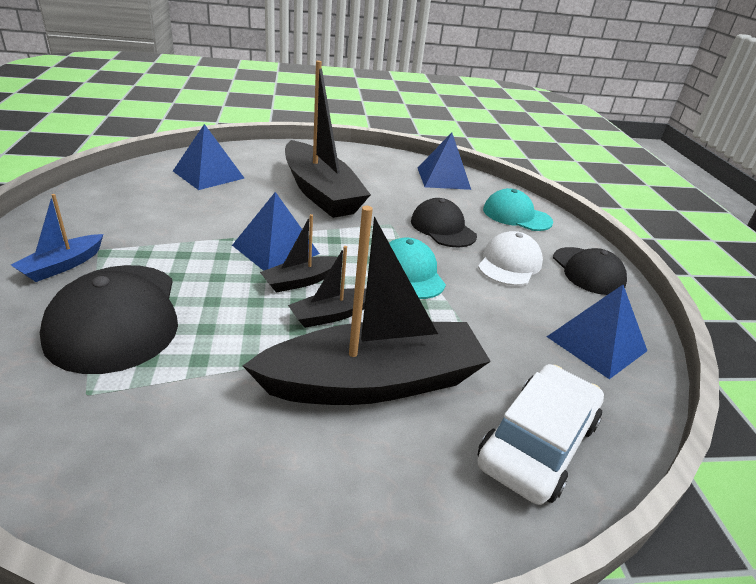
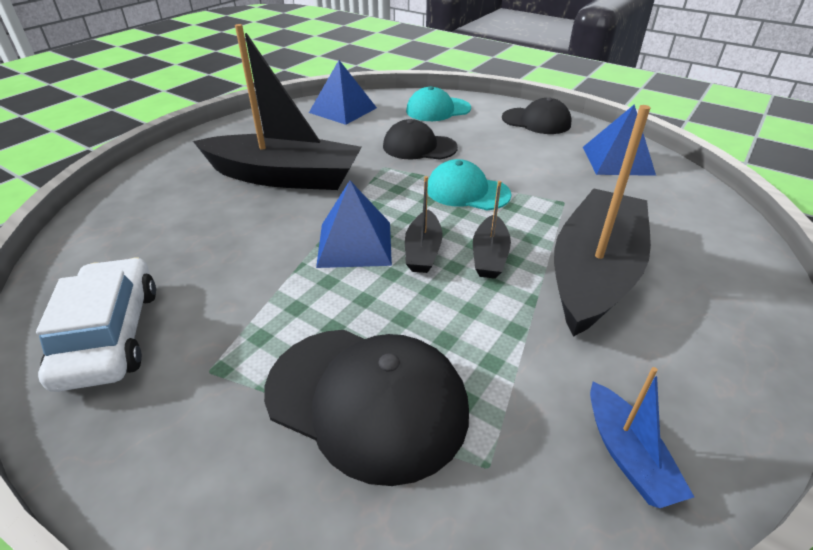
camera: 45 degrees left, 5 degrees up
(62, 265) = (211, 415): blue boat -> blue boat (627, 455)
(208, 174) = (147, 227): blue pyramid -> none
(509, 264) = (498, 144): white cap -> none
(538, 443) = (701, 233): white car -> white car (110, 335)

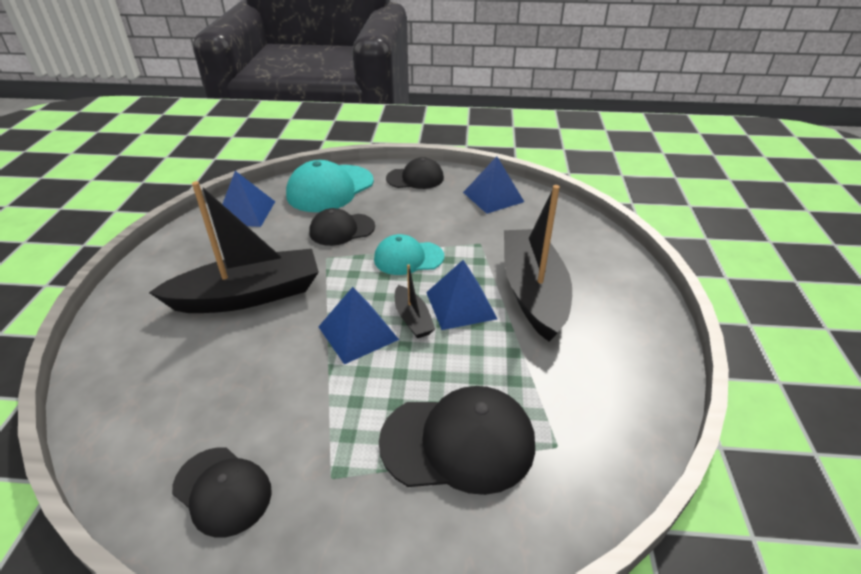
camera: 30 degrees left, 0 degrees up
(110, 335) = (222, 491): white car -> black cap
(438, 110) = (330, 188): turquoise cap -> turquoise cap, size x1.57
(489, 256) = (461, 305): black boat -> blue pyramid
(627, 455) = (621, 401): blue boat -> none

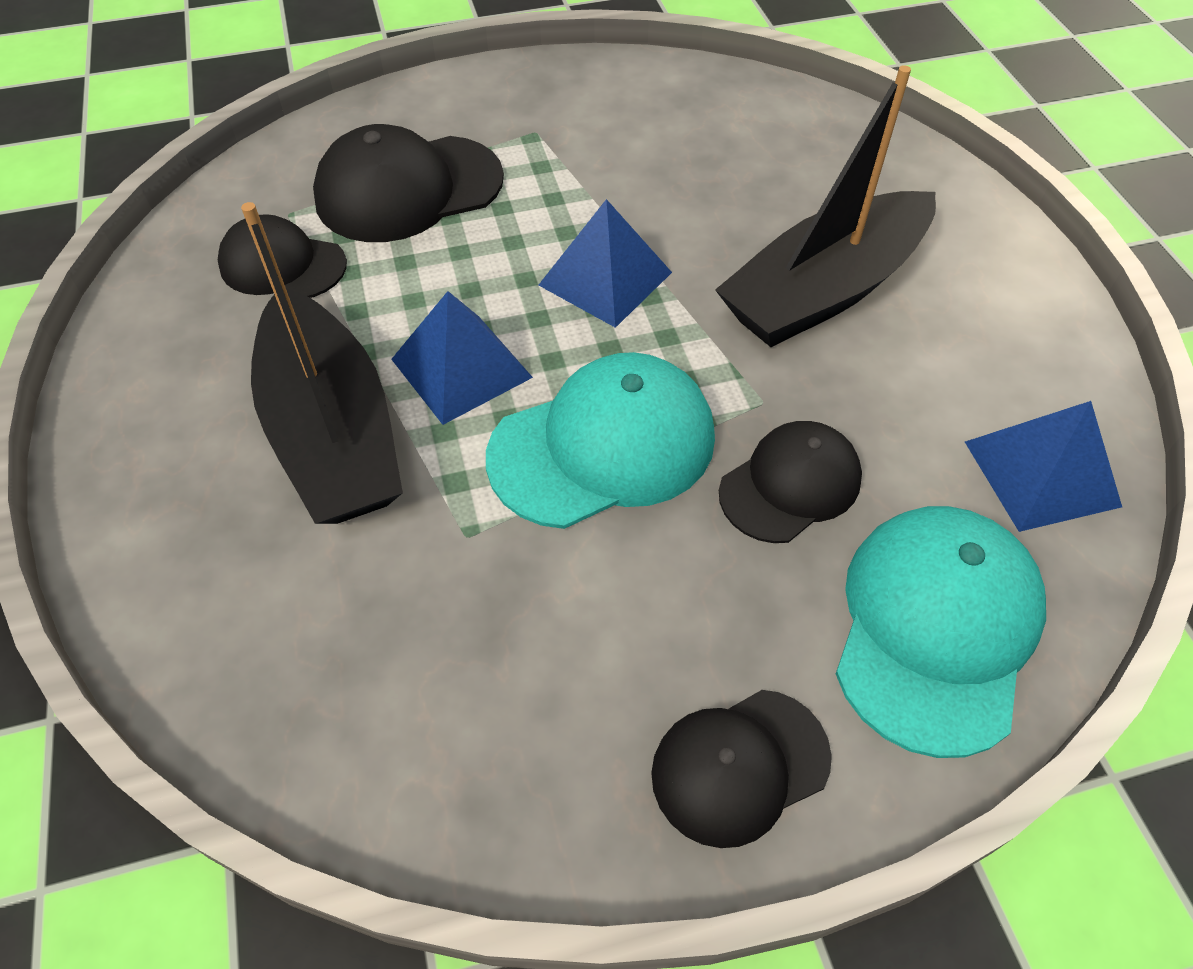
camera: 160 degrees right, 15 degrees up
(222, 491) = (636, 99): black cap -> black cap (282, 264)
(408, 258) = (603, 446): turquoise cap -> turquoise cap, size x1.57
(413, 319) = (532, 322): black boat -> none
(493, 197) = (476, 742): blue pyramid -> none

